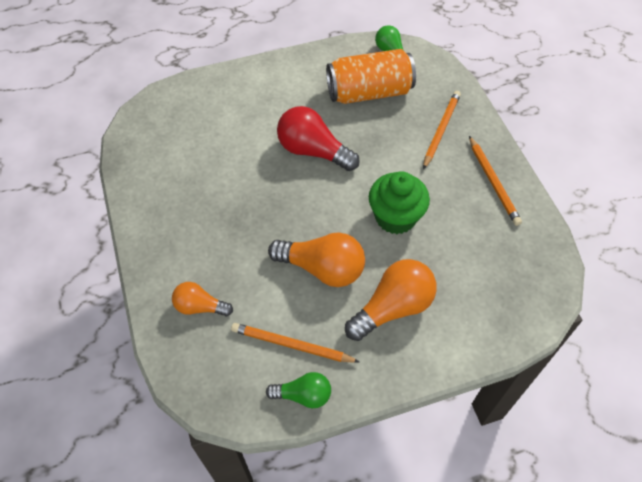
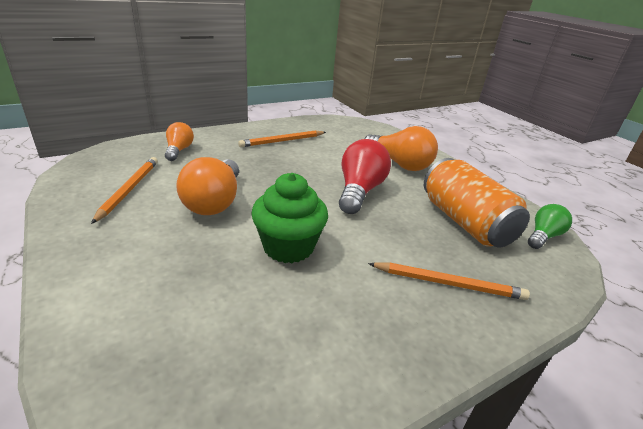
camera: 75 degrees right, 25 degrees down
(303, 395) = (71, 197): green light bulb -> none
(393, 307) = (158, 248): orange light bulb -> orange light bulb (399, 164)
(493, 182) = (381, 346): orange pencil -> orange pencil (282, 141)

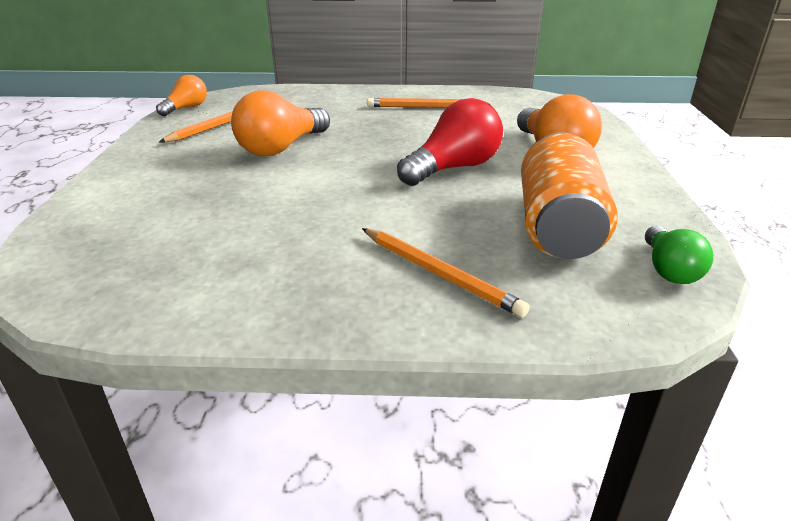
camera: 35 degrees right, 0 degrees up
(179, 150) = (302, 101): orange light bulb -> orange light bulb (186, 108)
(288, 247) = (304, 197): green cupcake -> none
(543, 236) = (669, 270): green light bulb -> green light bulb turned 105 degrees clockwise

